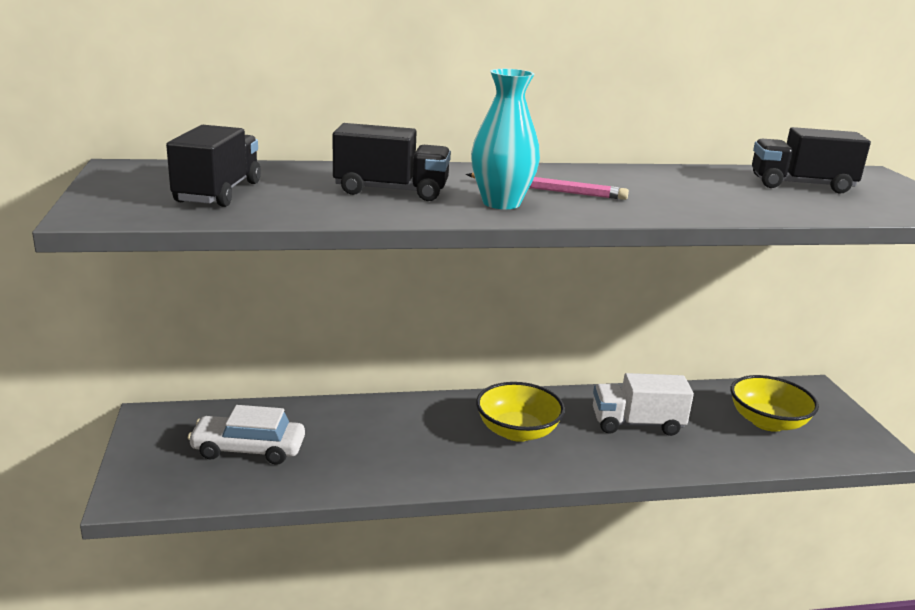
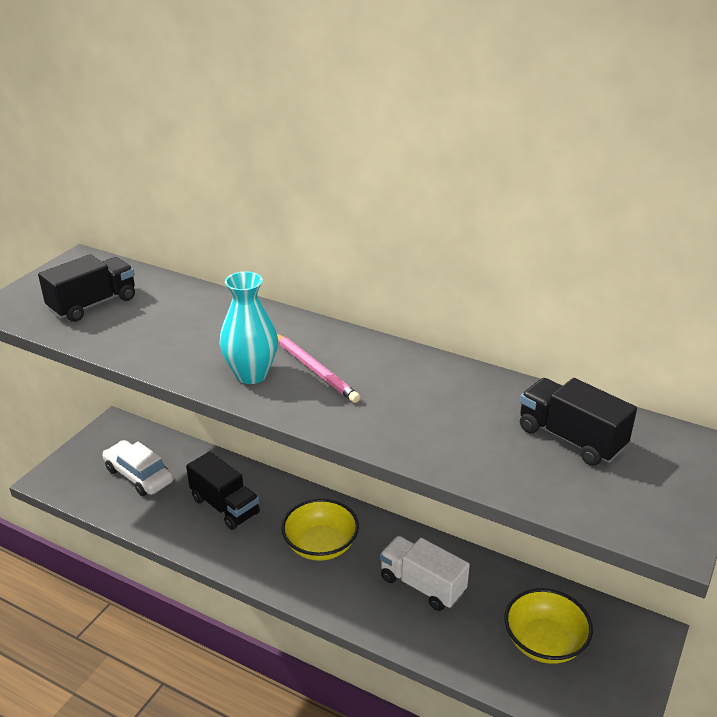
camera: 40 degrees right, 10 degrees up
(391, 191) = (199, 335): black truck -> black truck (225, 506)

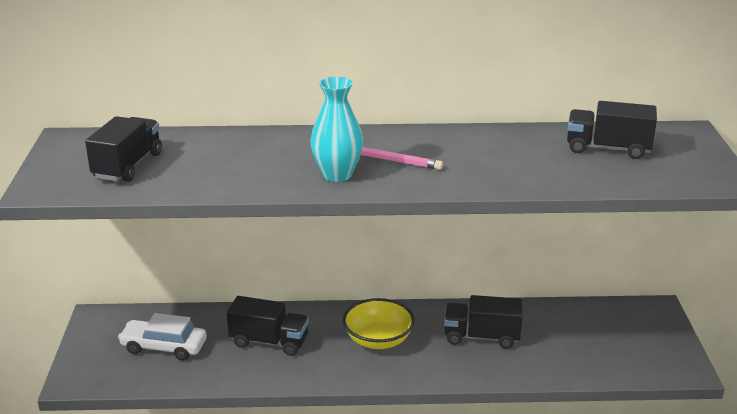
camera: 30 degrees left, 5 degrees down
(422, 585) = (481, 337): white truck -> black truck
(544, 642) = (597, 339): yellow bowl -> none

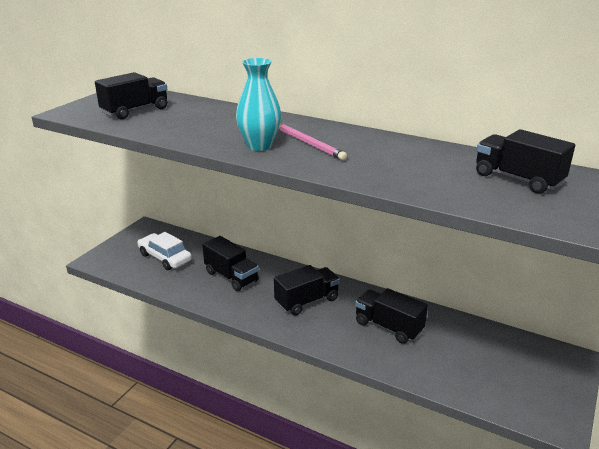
camera: 30 degrees right, 0 degrees up
(378, 340) = (307, 301): yellow bowl -> black truck

